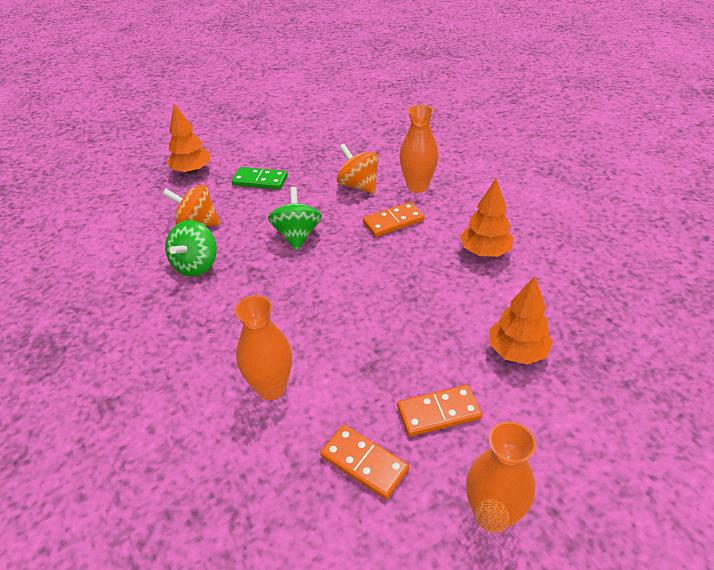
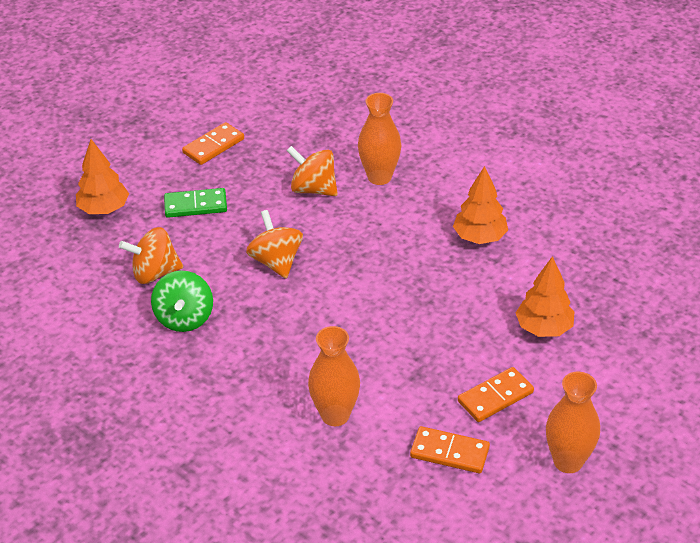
camera: 20 degrees left, 0 degrees up
(297, 235) = (276, 262): green spinning top -> orange spinning top
(393, 221) = (372, 224): orange domino -> orange domino (213, 146)

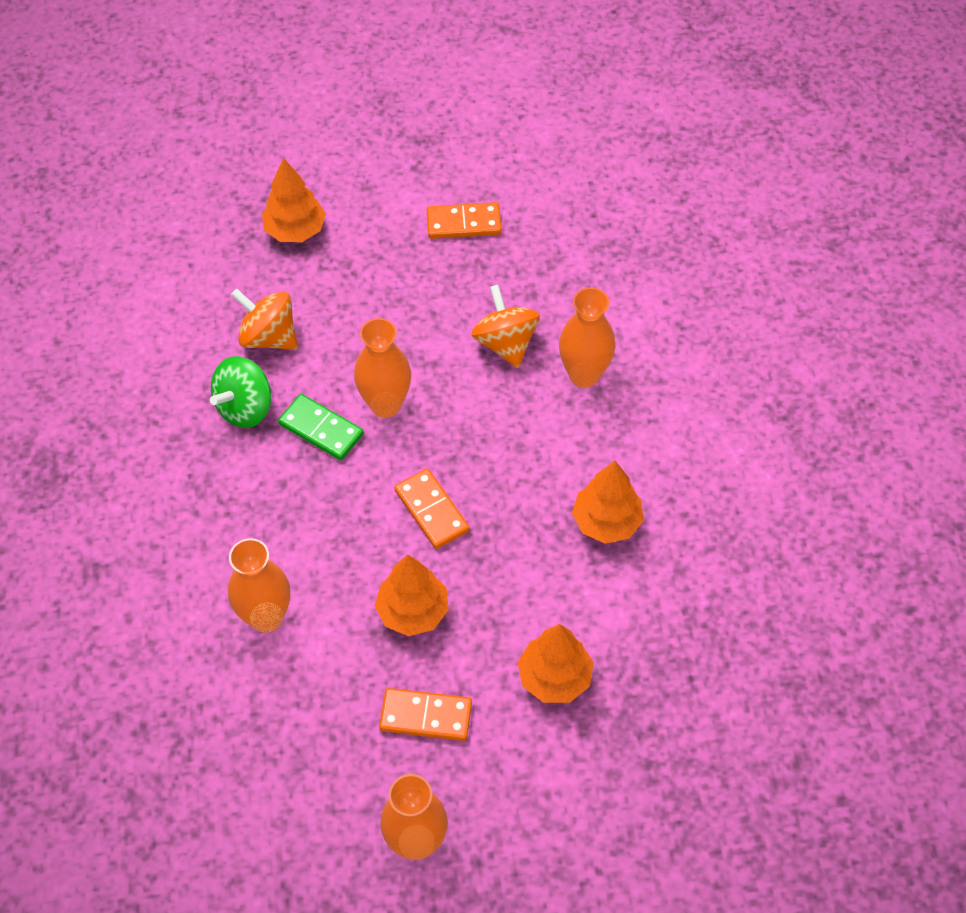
camera: 40 degrees right, 15 degrees up
(195, 205) = (378, 284): green domino -> green domino (321, 429)
(276, 262) = (385, 404): orange spinning top -> orange vase
(422, 352) = (413, 611): none -> orange tree
(449, 452) = (322, 740): orange domino -> orange domino (431, 510)

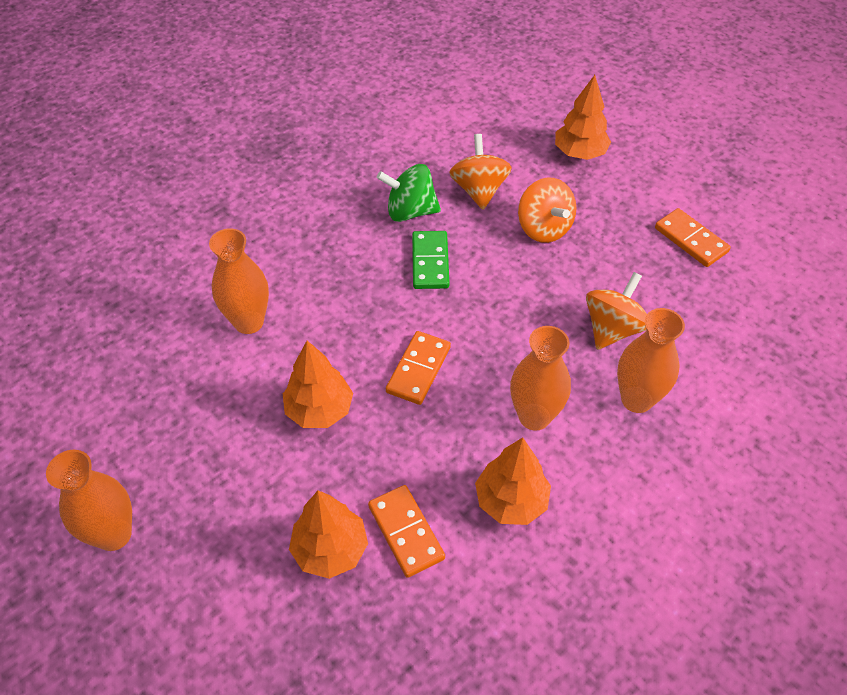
camera: 55 degrees right, 5 degrees down
(358, 318) = (544, 228): none -> orange spinning top
(385, 404) = (485, 287): orange vase -> orange vase (534, 416)
(426, 716) = (232, 474): orange domino -> orange domino (406, 532)

